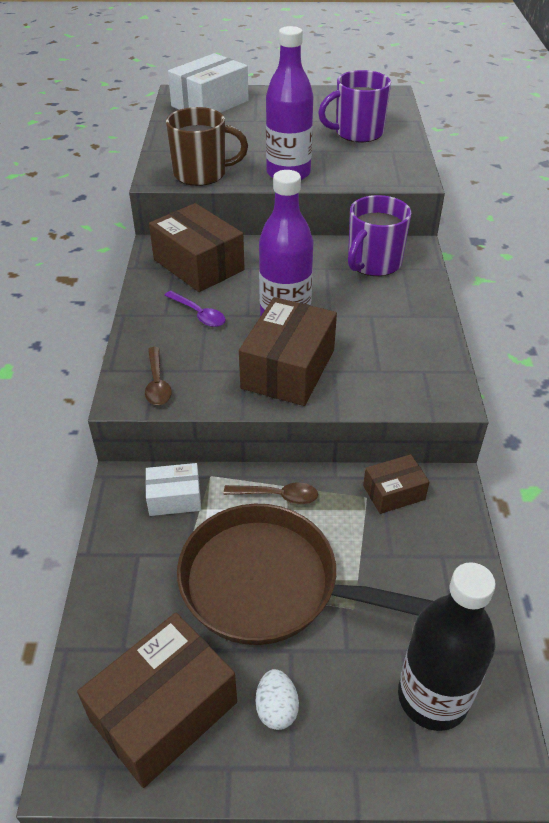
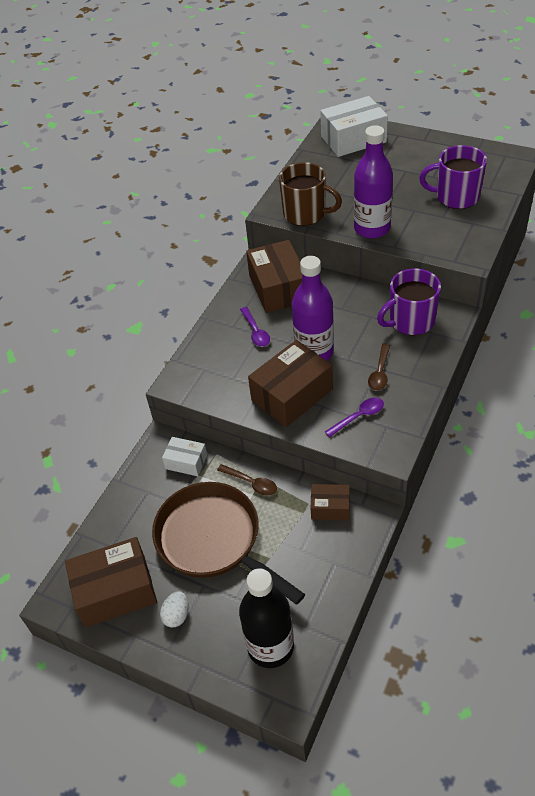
camera: 30 degrees right, 5 degrees up
(157, 383) = (200, 379): brown spoon -> brown spoon (380, 372)
(384, 370) = (359, 416): none -> purple spoon

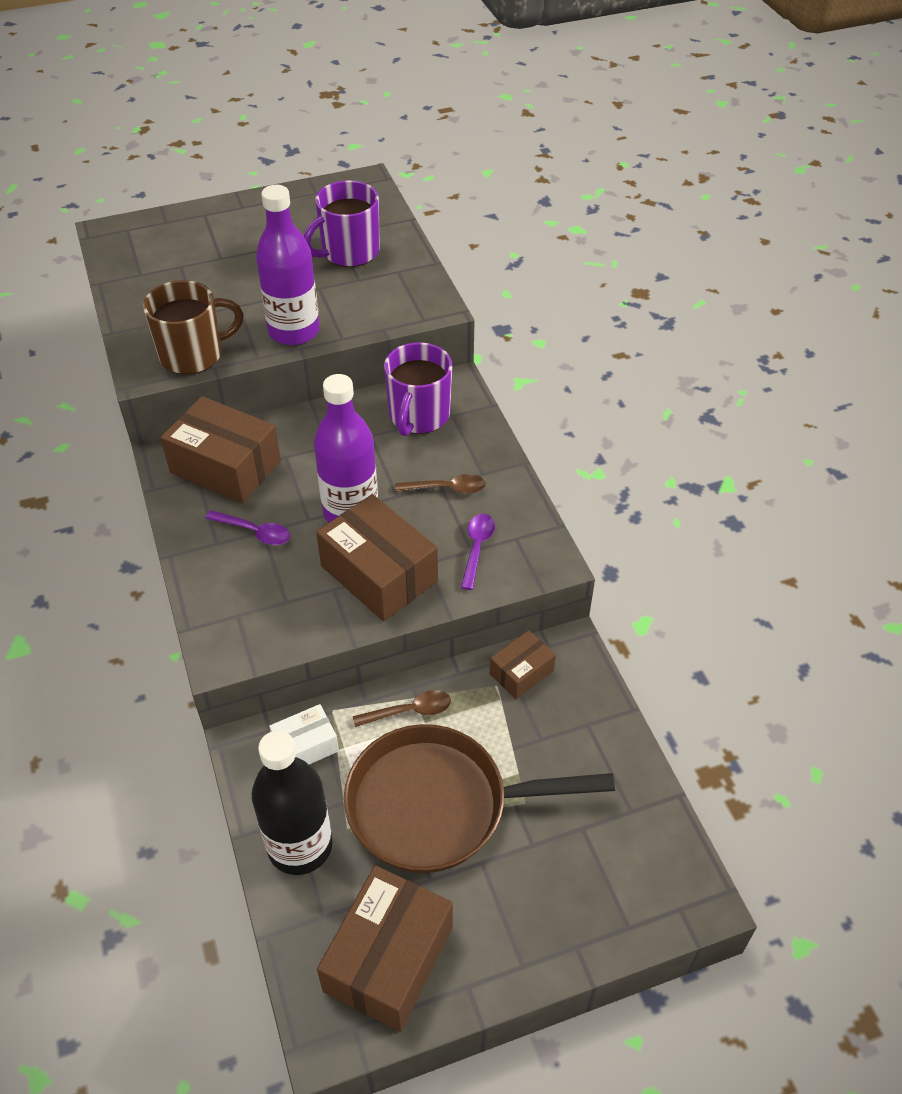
camera: 50 degrees left, 0 degrees up
(177, 615) = (490, 920): white egg -> none
(270, 646) = (621, 861): black bottle -> black bottle (300, 846)
(292, 395) = (379, 573): brown box -> brown box turned 45 degrees counterclockwise
(353, 139) = (153, 242): white box -> none
(380, 372) = (447, 488): brown spoon -> brown spoon turned 60 degrees counterclockwise

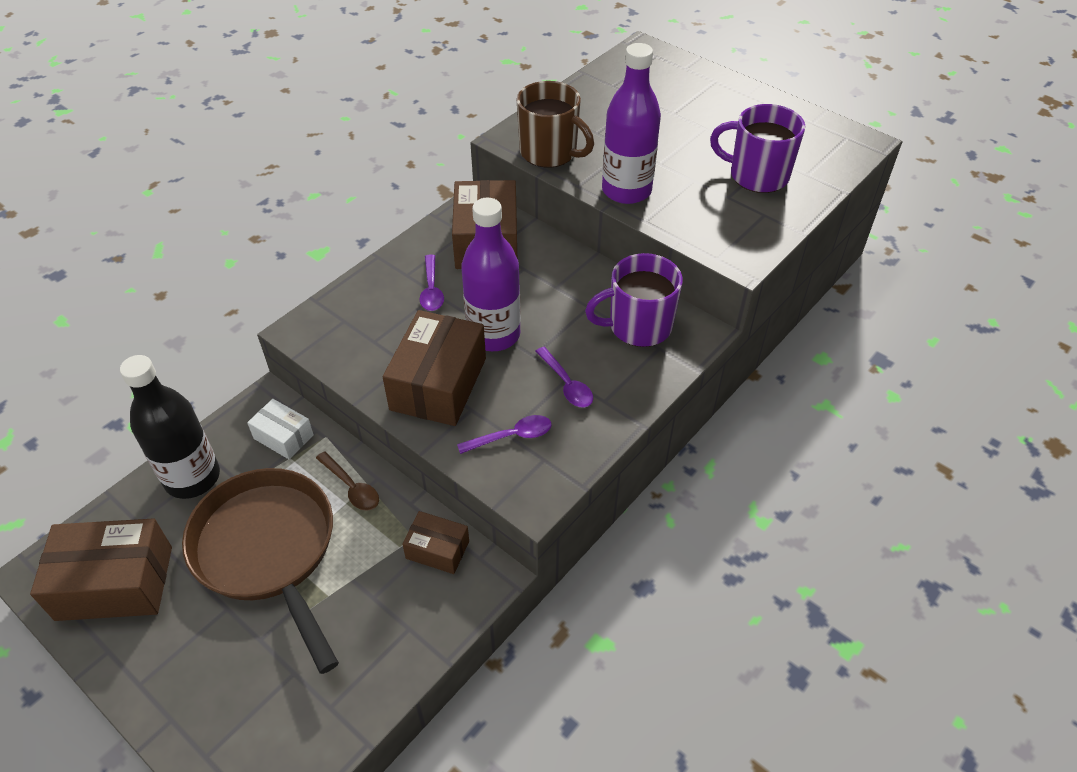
camera: 60 degrees right, 0 degrees up
(447, 488) = (567, 384): brown spoon -> purple spoon

